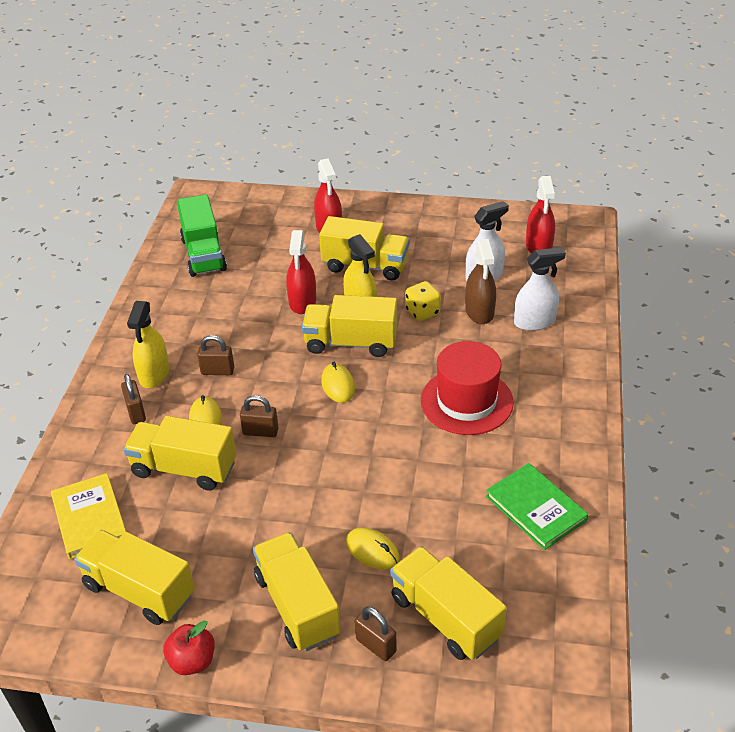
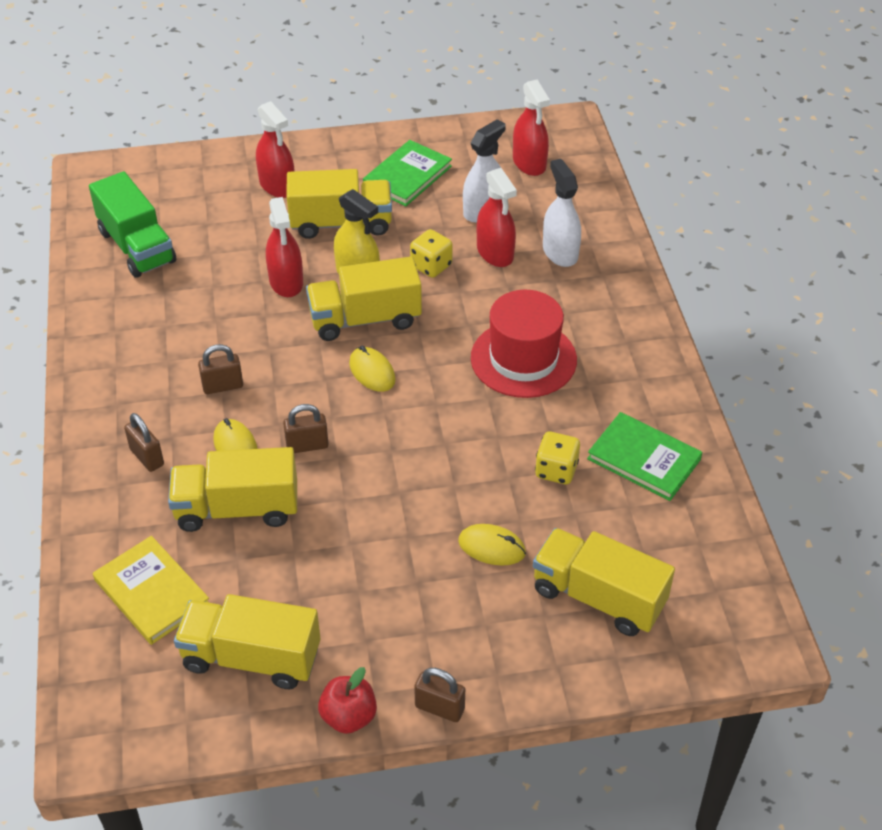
camera: 20 degrees left, 5 degrees up
(154, 374) = (146, 406): yellow spray bottle -> none
(297, 605) = (437, 626): yellow truck -> none
(376, 645) = (539, 645): brown padlock -> brown padlock (439, 708)
(434, 239) = (407, 176): none -> green book
(455, 499) = (556, 470): none -> yellow dice
(479, 312) = (495, 253): brown spray bottle -> red spray bottle
(534, 321) = (560, 252): white spray bottle -> white spray bottle turned 75 degrees counterclockwise

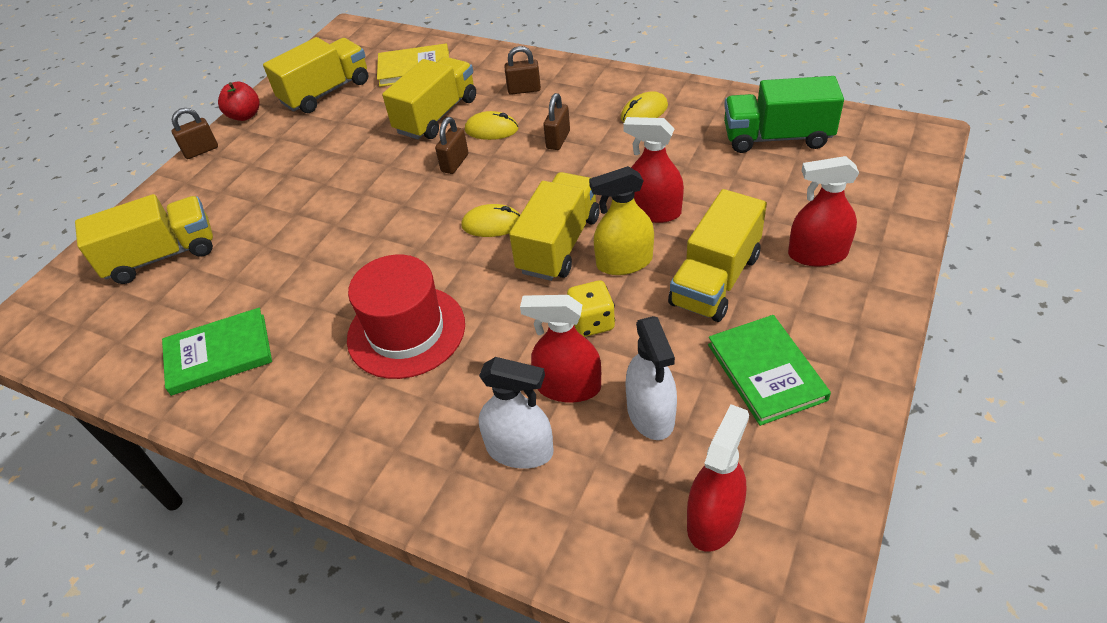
camera: 130 degrees right, 0 degrees up
(491, 547) = (264, 220): yellow mouse -> yellow mouse (644, 112)
(529, 163) = (713, 519): red spray bottle -> red spray bottle turned 105 degrees clockwise
(556, 470) = (277, 289): yellow dice -> none

